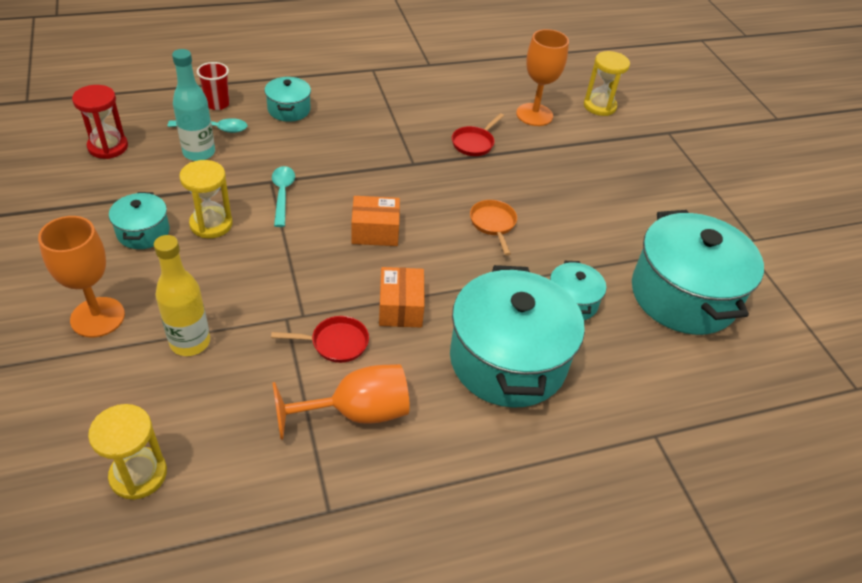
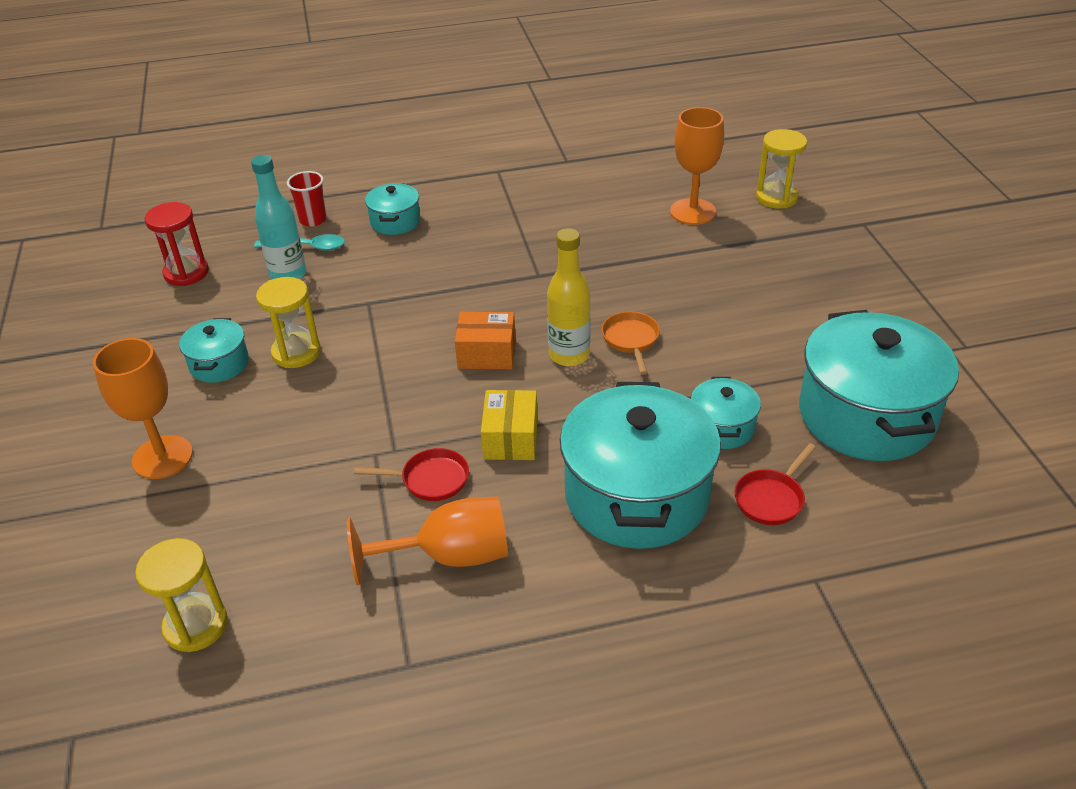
camera: 10 degrees right, 5 degrees down
(190, 342) = (263, 482): yellow bottle -> yellow bottle (569, 355)
(282, 194) = (380, 316): turquoise spoon -> none
(400, 307) = (511, 438): orange box -> yellow box
(474, 143) = (615, 248): red pan -> red pan (771, 498)

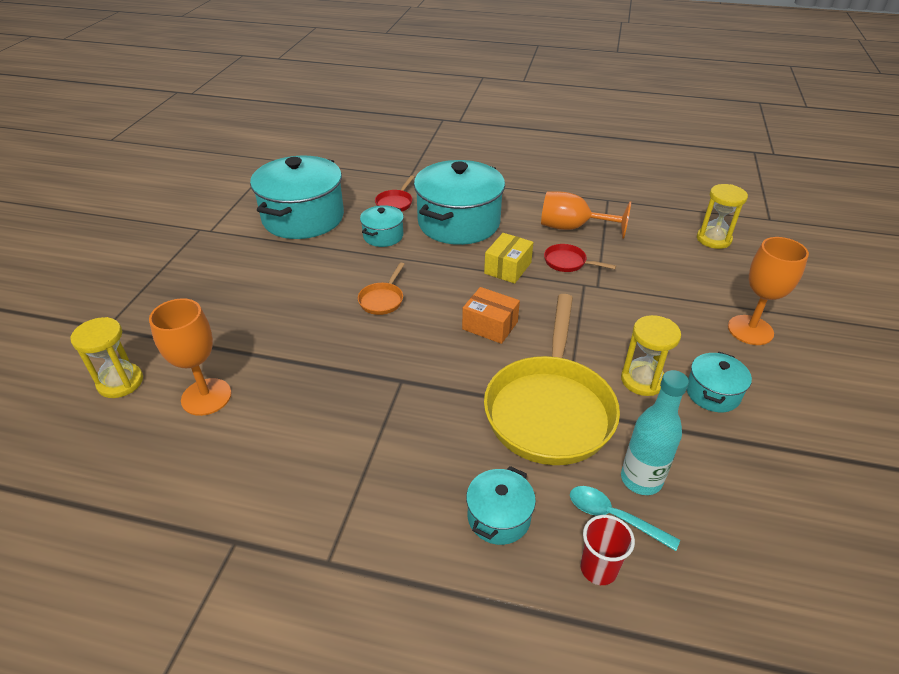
camera: 155 degrees left, 0 degrees up
(186, 273) = (763, 533): red hourglass -> none
(384, 298) = (549, 409): none -> yellow pan
(569, 355) = (433, 304): yellow bottle -> none
(771, 498) = (395, 203): red pan -> red pan turned 135 degrees clockwise

